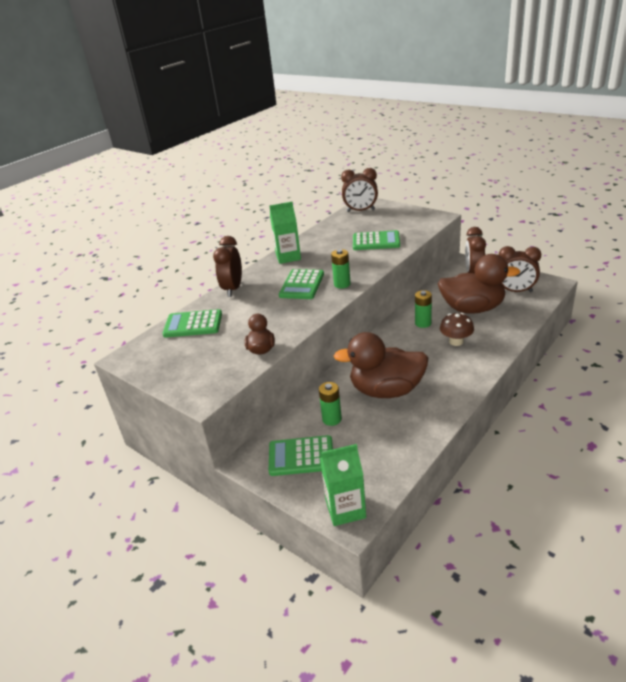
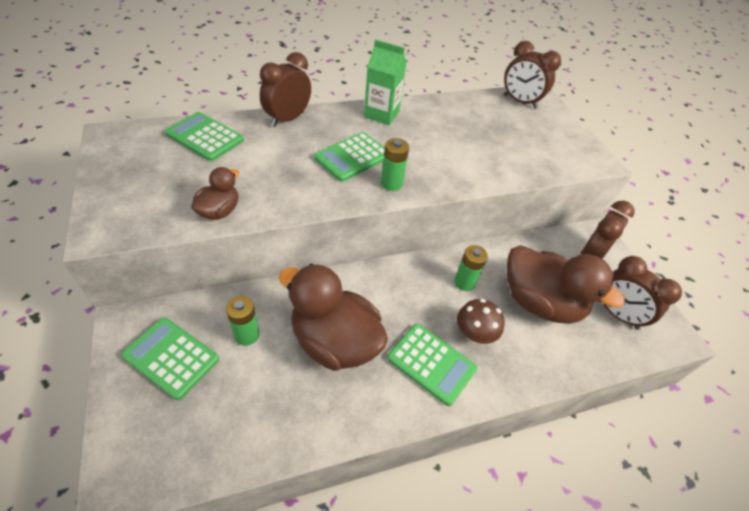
camera: 25 degrees right, 15 degrees up
(345, 509) = (130, 463): green carton -> none
(376, 241) = (491, 151): green calculator -> green calculator (431, 363)

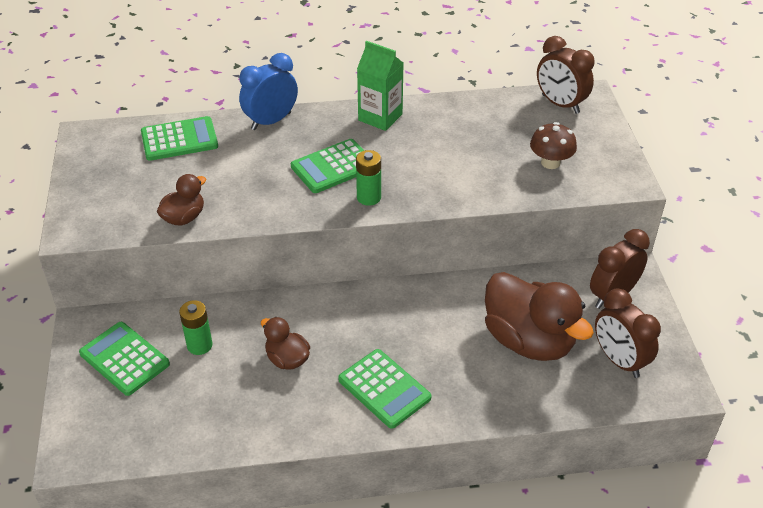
camera: 15 degrees right, 5 degrees down
(205, 137) = (179, 139): green calculator -> green calculator turned 120 degrees clockwise
(287, 119) = (271, 121): brown clock -> blue clock
(334, 341) = (287, 359): brown duck -> brown duck, size x0.50
(464, 282) = (446, 313): green battery -> none
(474, 334) = (440, 365): brown mushroom -> brown mushroom (550, 162)

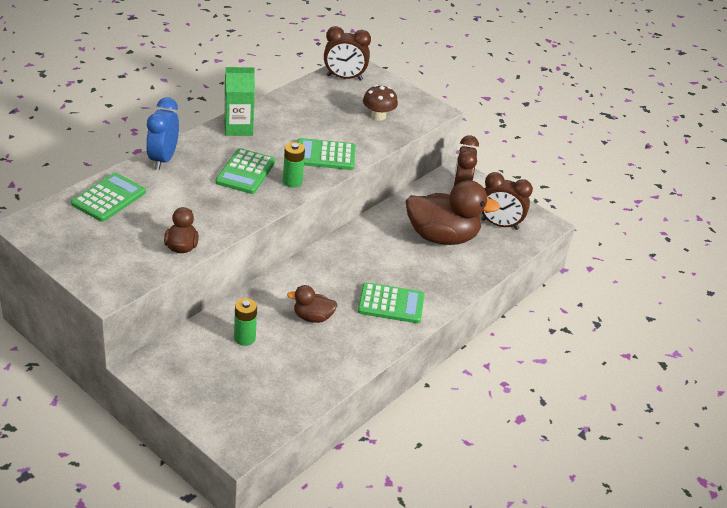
camera: 45 degrees left, 5 degrees down
(124, 359) = (202, 372): green calculator -> green calculator (325, 155)

